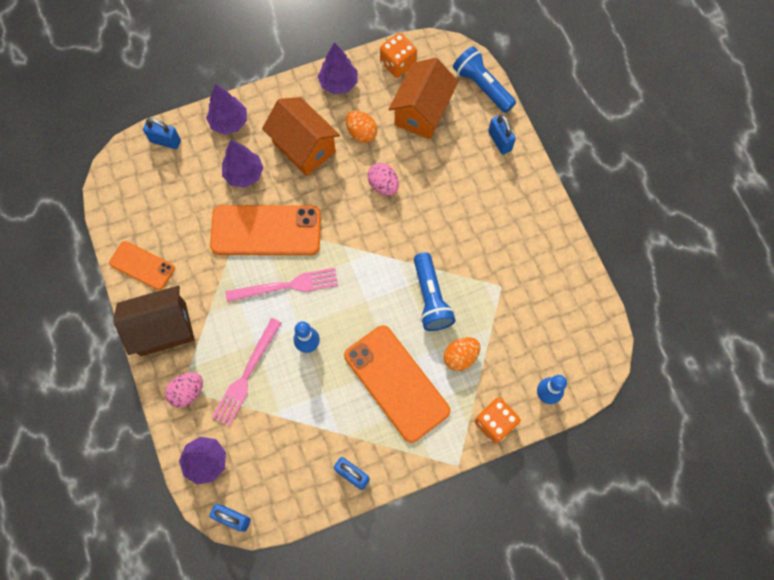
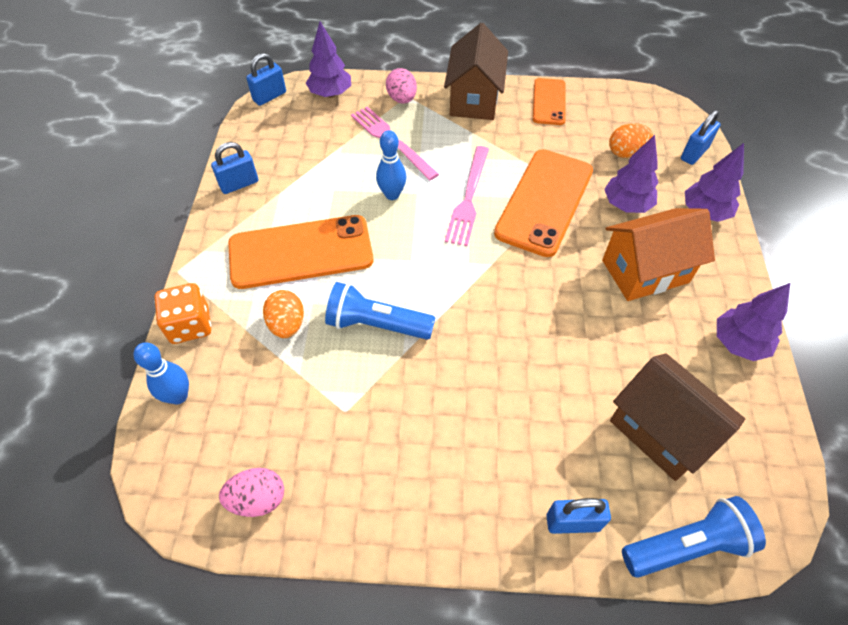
camera: 115 degrees right, 15 degrees down
(142, 265) = (549, 102): orange phone -> orange phone turned 45 degrees counterclockwise
(361, 133) = (647, 340): orange egg -> orange egg (626, 152)
(383, 185) = (557, 335): pink egg -> pink egg (258, 499)
(398, 64) = (759, 433): orange dice -> none
(422, 112) = (661, 431): orange house -> brown house

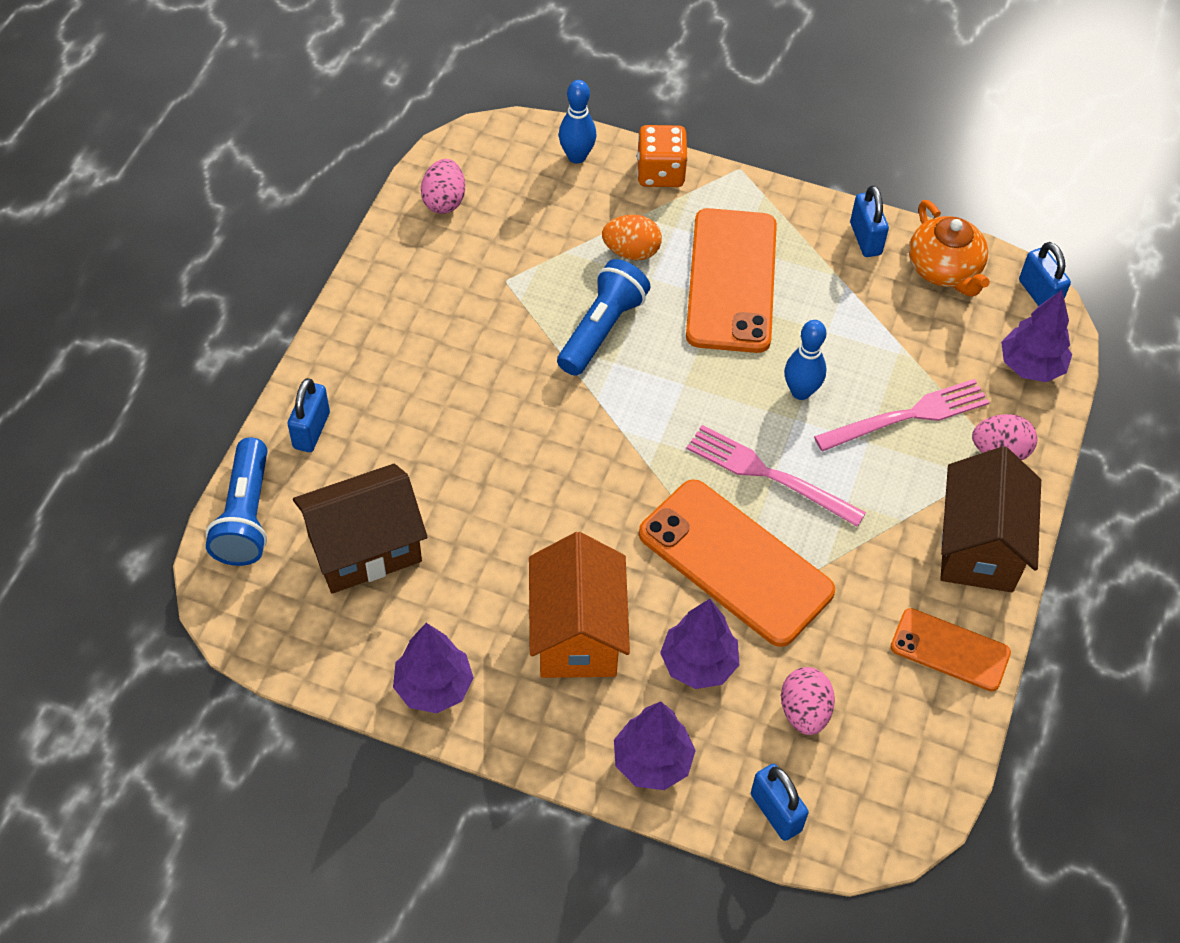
camera: 105 degrees right, 0 degrees up
(259, 141) = (944, 269): none -> orange teapot
(474, 99) = (979, 546): brown house -> brown house turned 75 degrees clockwise
(626, 152) = (804, 712): orange egg -> pink egg

